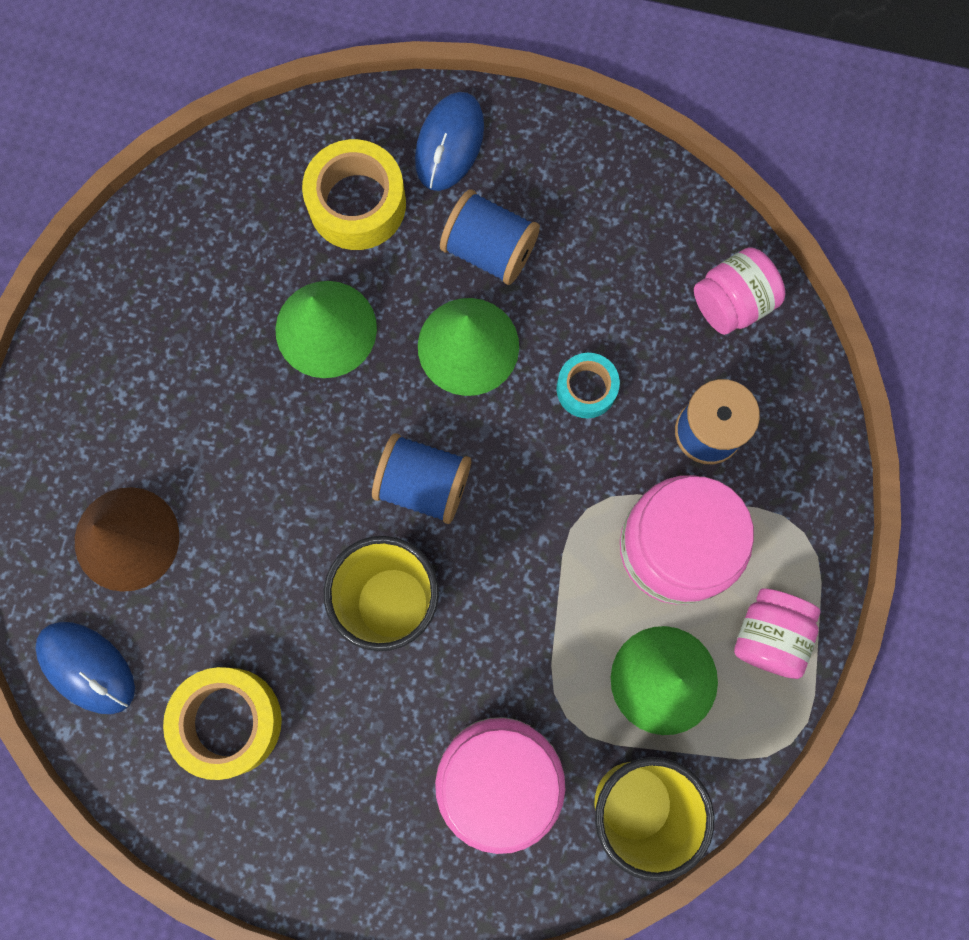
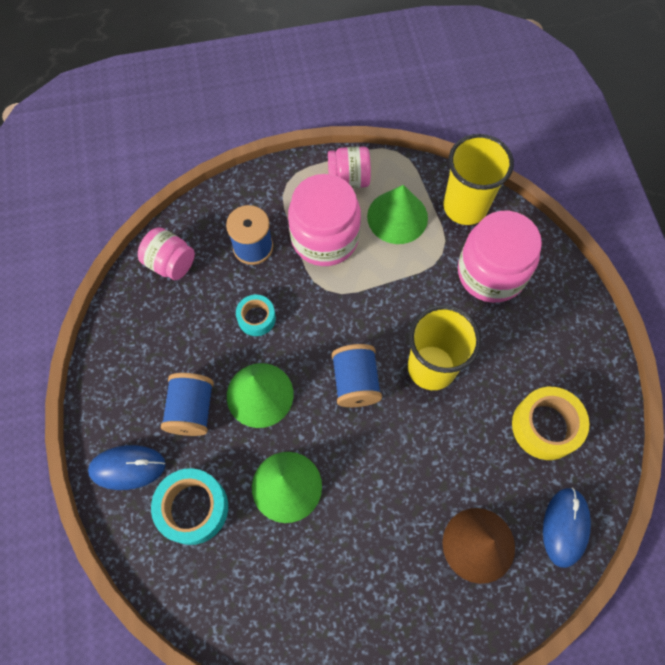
camera: 115 degrees left, 10 degrees down
(357, 203) = (193, 508): yellow tape -> turquoise tape

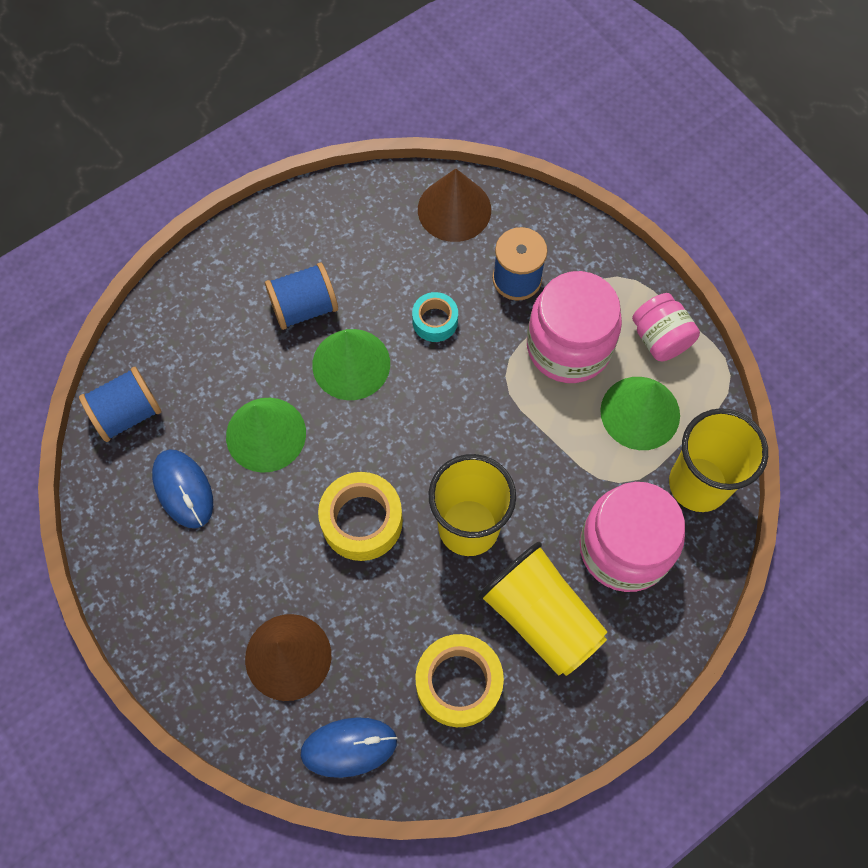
camera: 65 degrees right, 0 degrees up
(127, 467) = (220, 279): blue mouse -> blue mouse (183, 489)
(170, 263) = (454, 209): pink jar -> brown cone
(193, 508) = (206, 357): turquoise tape -> none
(355, 382) = (411, 453): blue spool -> blue spool (127, 413)
(393, 442) = (362, 521): none -> yellow tape
(518, 349) = (541, 617): none -> yellow cup

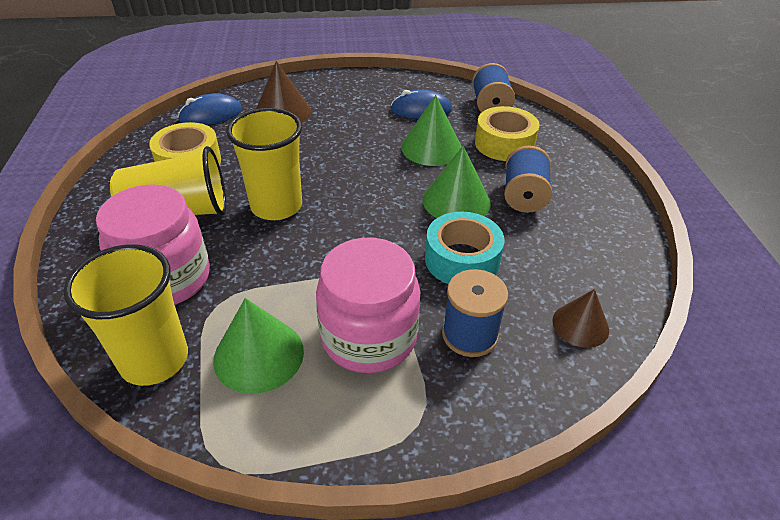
camera: 120 degrees right, 25 degrees down
(349, 747) = (211, 115): blue mouse -> blue mouse turned 45 degrees clockwise
(362, 521) = (332, 164): yellow tape -> yellow tape (504, 144)
(435, 321) = (462, 260): turquoise tape -> turquoise tape, size x1.67
(454, 209) = (580, 325): brown cone -> brown cone, size x0.66
(660, 338) = (316, 420): pink jar -> none

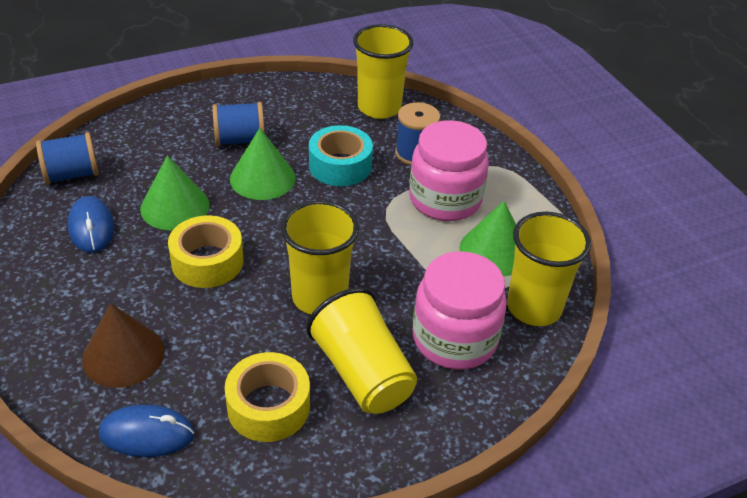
camera: 110 degrees left, 0 degrees up
(211, 115) = (147, 434): blue mouse -> blue mouse turned 45 degrees counterclockwise
(504, 144) = (153, 158): yellow tape -> yellow tape (207, 261)
(580, 325) = (379, 107): brown cone -> yellow cup

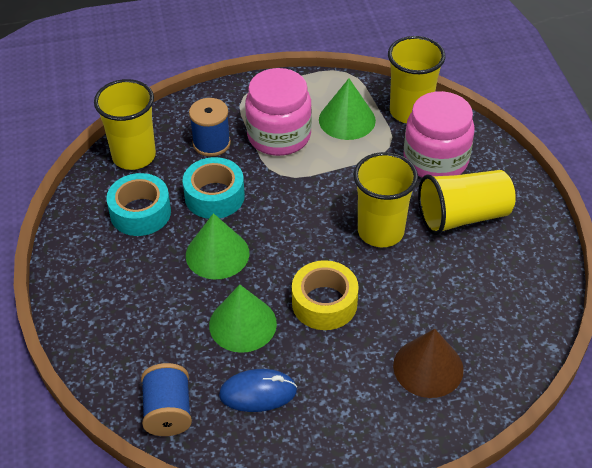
camera: 75 degrees left, 5 degrees up
(147, 434) = (511, 352): blue mouse -> none
(240, 140) = (152, 266): blue spool -> none
(268, 406) = (490, 275): yellow tape -> none
(306, 123) = (140, 213): none -> turquoise tape

